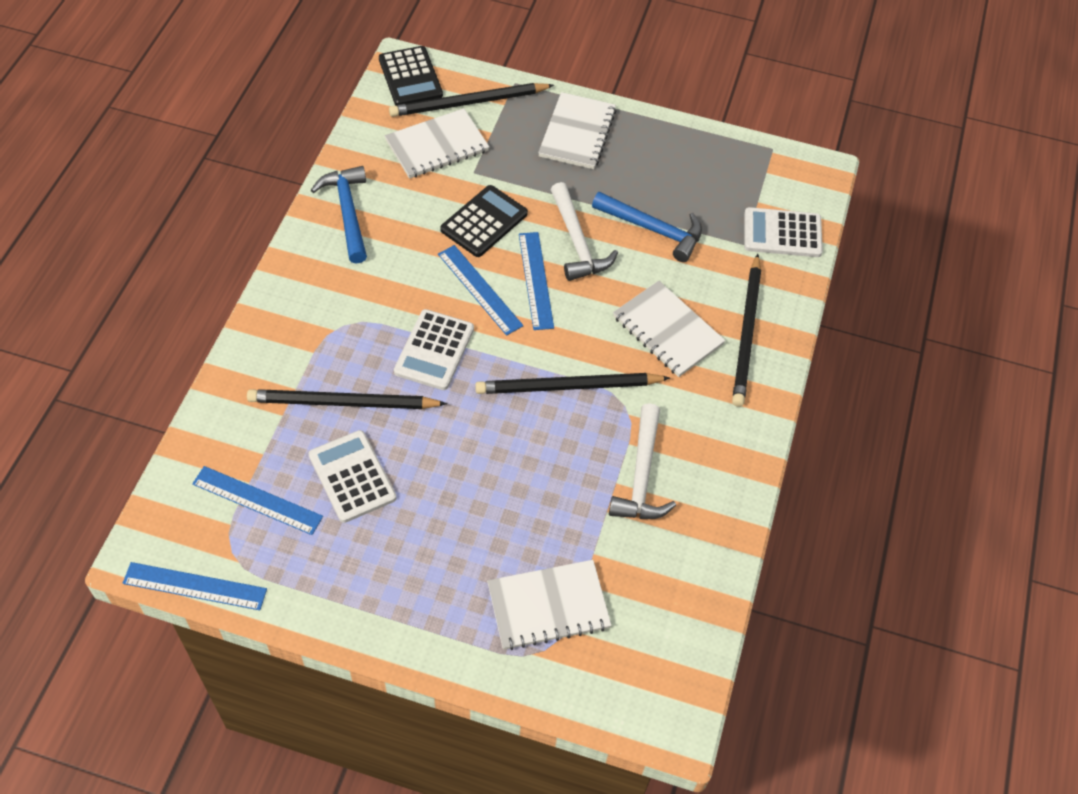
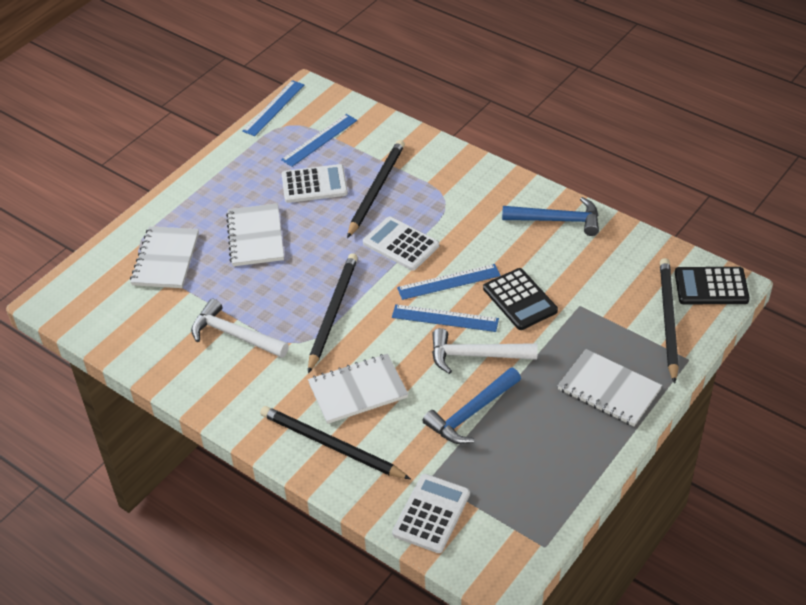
camera: 115 degrees right, 10 degrees down
(437, 146) = (618, 287): white notebook -> white notebook (256, 237)

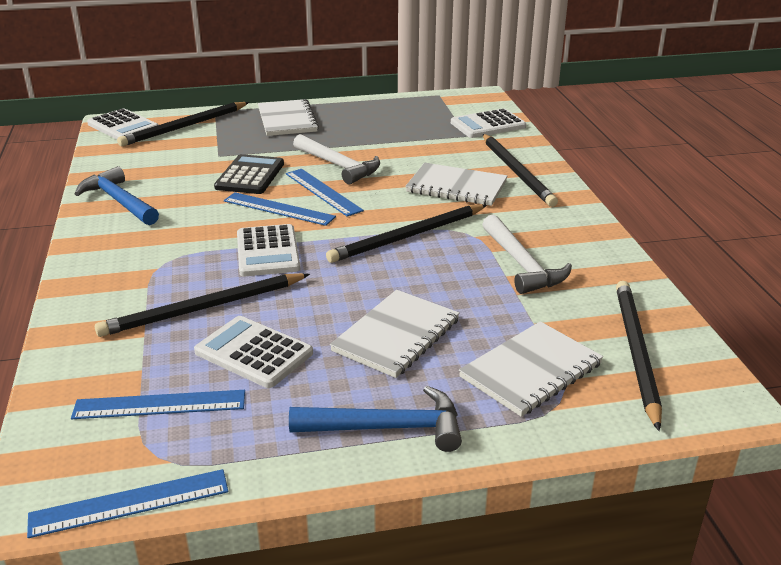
camera: 140 degrees left, 15 degrees down
(117, 306) = (636, 352): none -> black pencil
(471, 413) = (392, 146): blue hammer -> blue hammer (387, 428)
(711, 286) = (123, 126): black calculator -> white calculator

